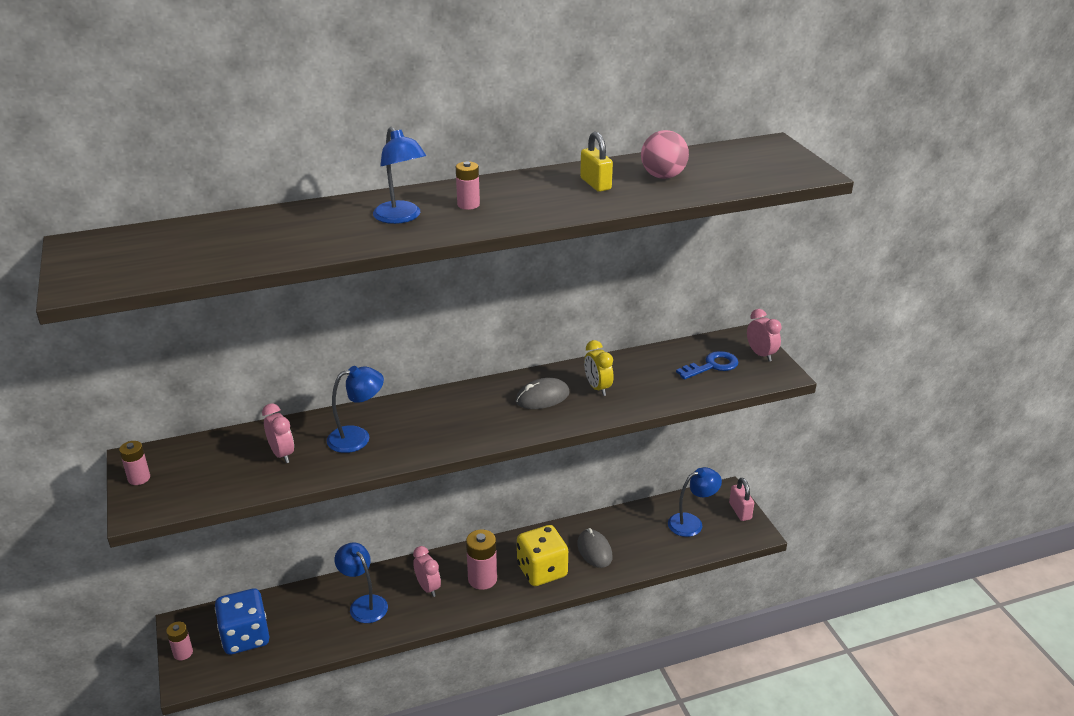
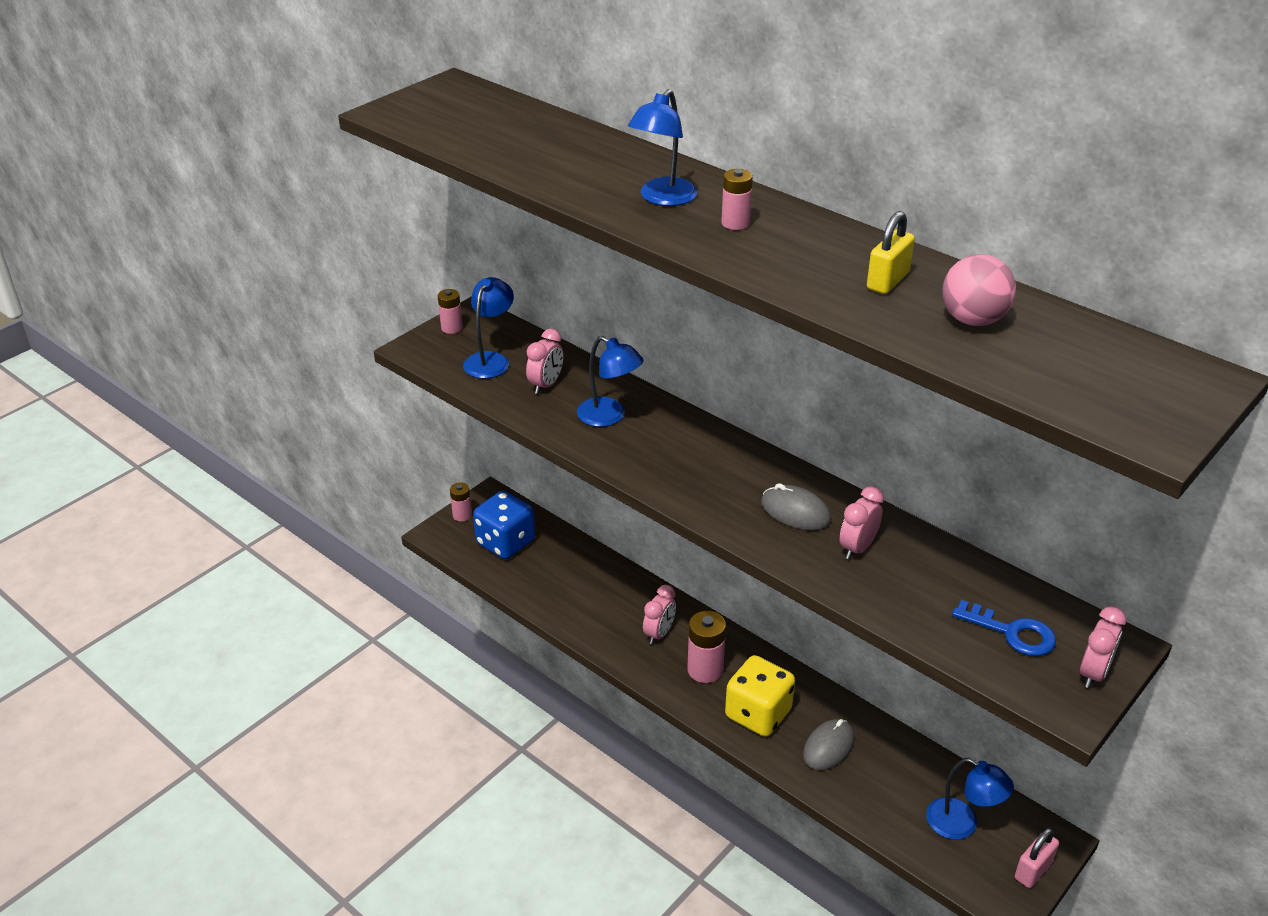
camera: 60 degrees right, 5 degrees up
(364, 604) = (602, 598): blue lamp -> blue lamp (490, 360)
(597, 388) = (857, 548): yellow clock -> pink clock

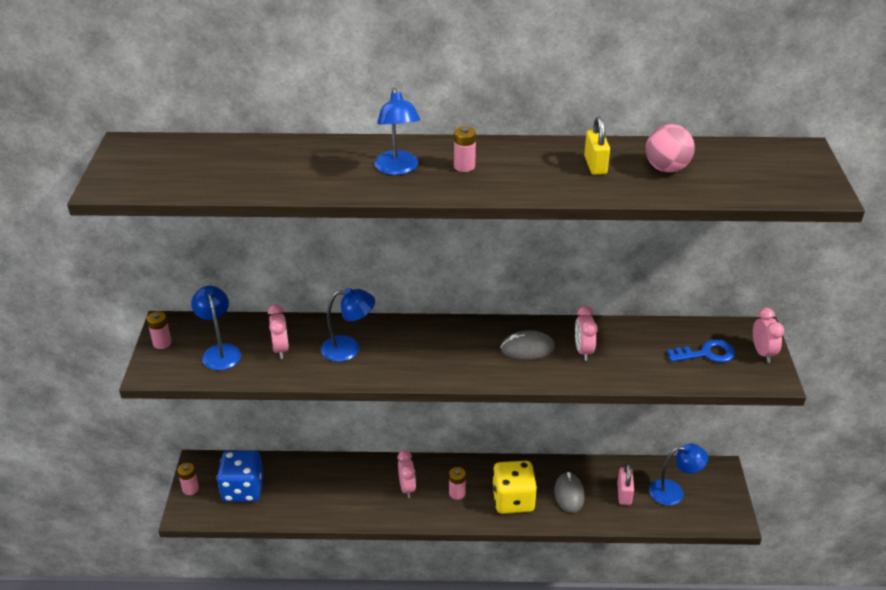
camera: 40 degrees left, 0 degrees up
(705, 670) = (457, 493): pink battery -> pink battery, size x0.61
(1033, 870) = (727, 493): pink padlock -> pink padlock (624, 494)

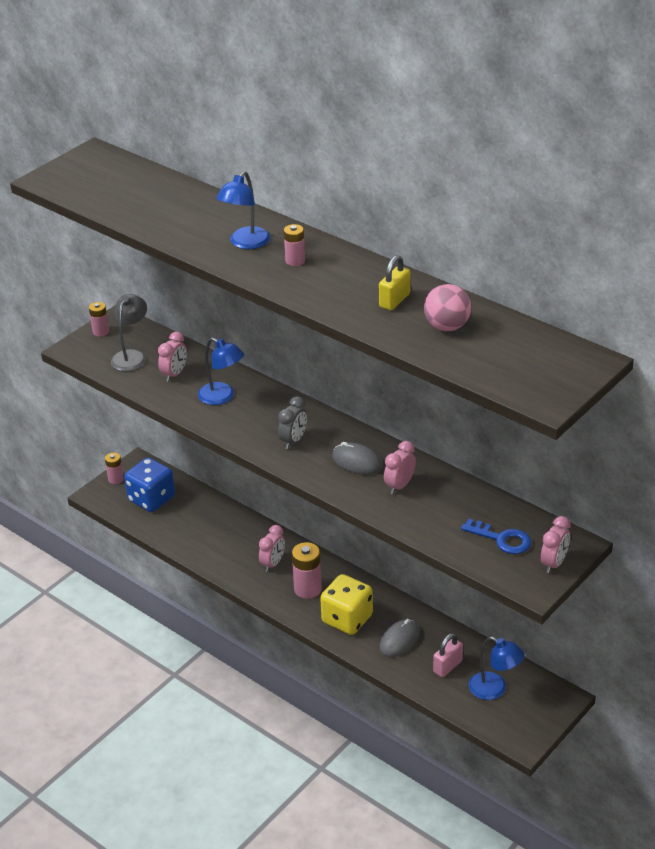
camera: 40 degrees right, 0 degrees up
(220, 351) = (131, 356): blue lamp -> grey lamp
(455, 356) = (293, 441): none -> grey clock
(457, 493) = (307, 589): pink battery -> pink battery, size x1.65

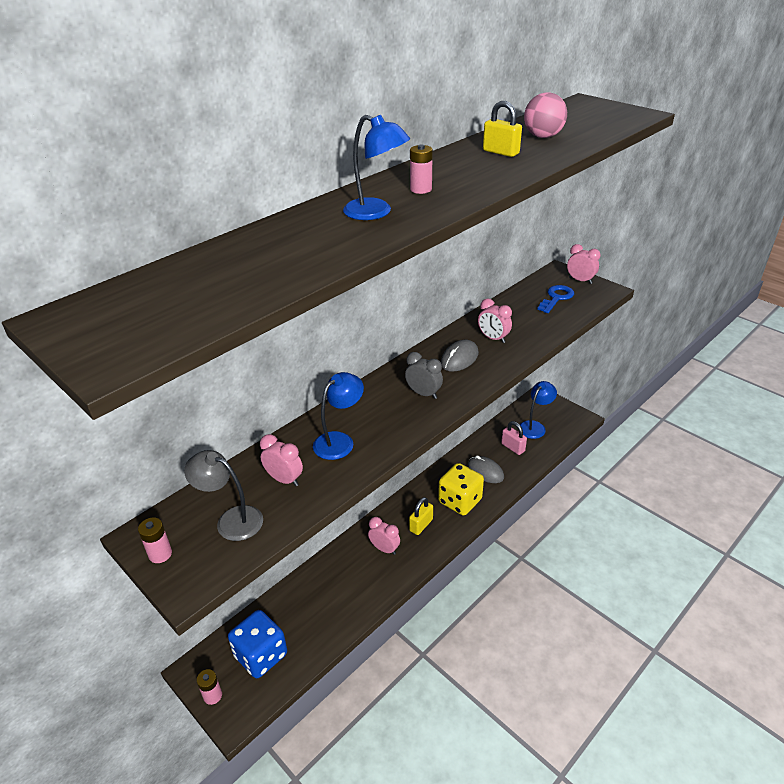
camera: 85 degrees left, 0 degrees up
(307, 589) = (421, 525): pink battery -> yellow padlock

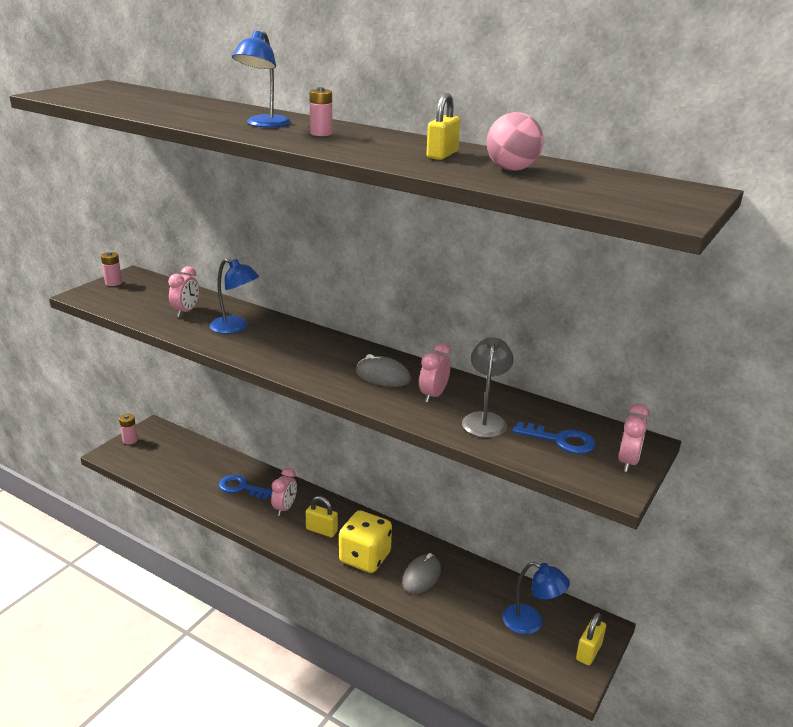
camera: 75 degrees right, 10 degrees down
(231, 520) = (143, 299): grey lamp -> grey lamp (485, 419)
(261, 655) = (164, 456): blue dice -> none
(343, 582) = (241, 488): none -> blue key
(423, 394) = (313, 360): grey clock -> none
(513, 447) = (476, 600): pink padlock -> none
(560, 408) = (588, 652): none -> yellow padlock

